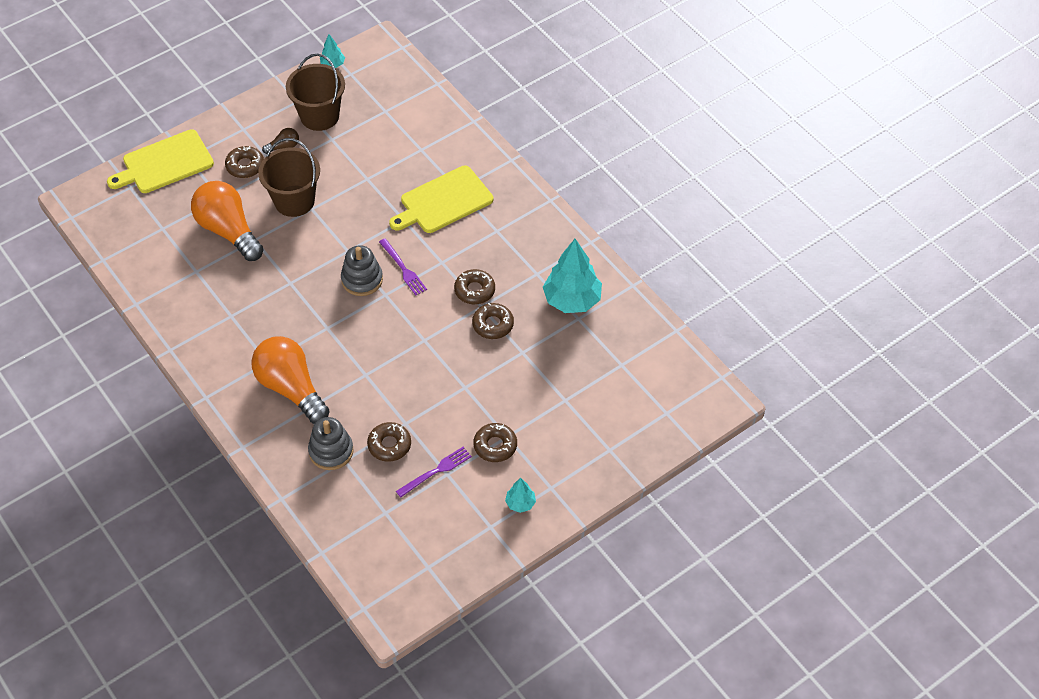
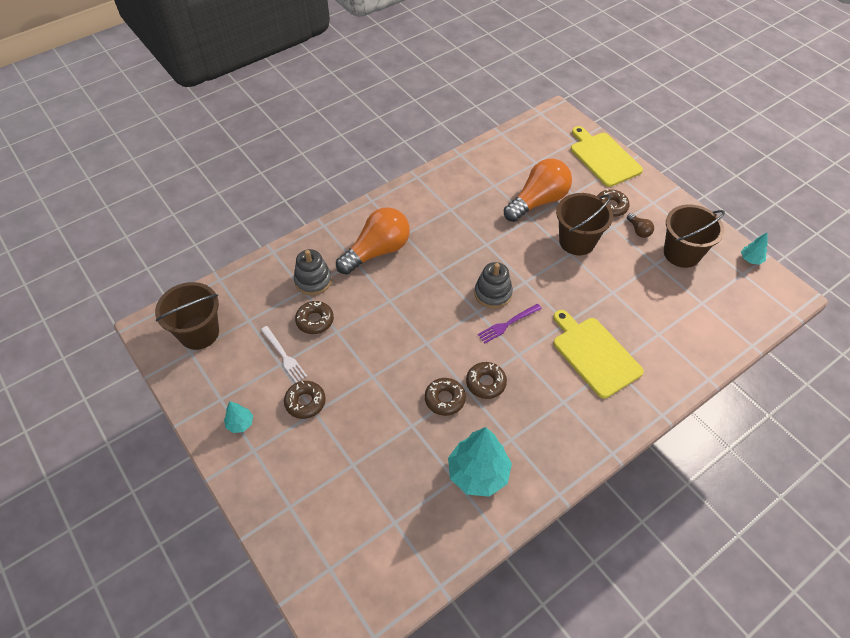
camera: 90 degrees right, 0 degrees up
(401, 562) = (199, 333): none -> brown bucket
(436, 471) = (284, 356): purple fork -> white fork

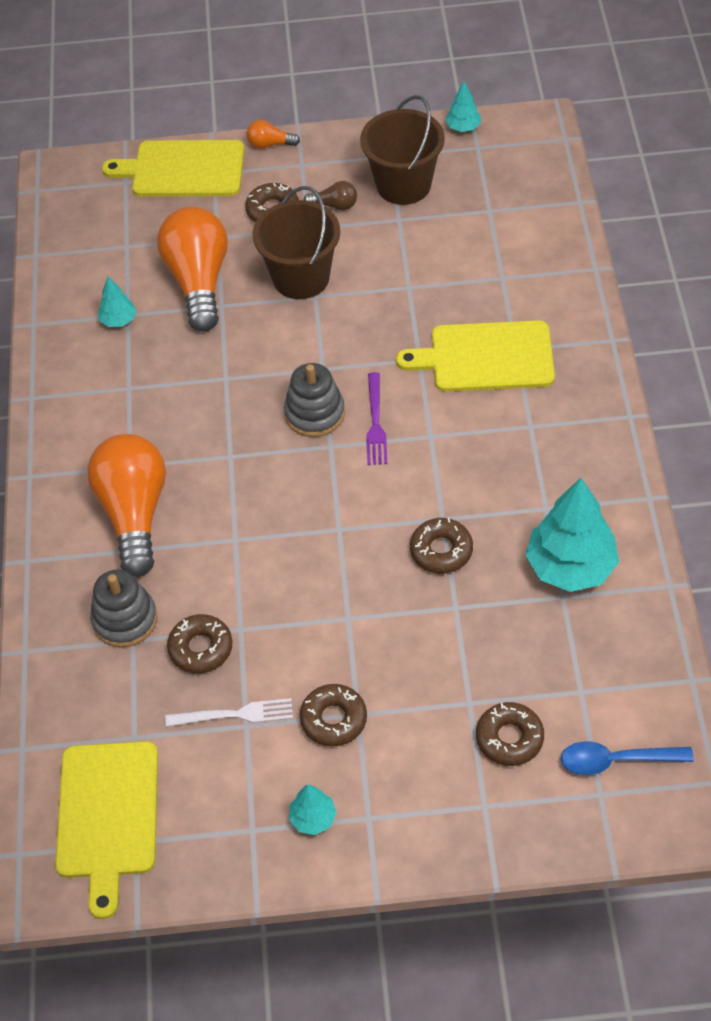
camera: 55 degrees left, 0 degrees up
(199, 333) = (107, 816): brown bucket -> yellow cutting board
(357, 567) = (616, 760): none -> blue spoon
(485, 383) = (448, 493): brown donut -> brown donut (509, 738)
(488, 184) = (119, 320): none -> turquoise tree
(653, 182) = (270, 144): none -> orange light bulb

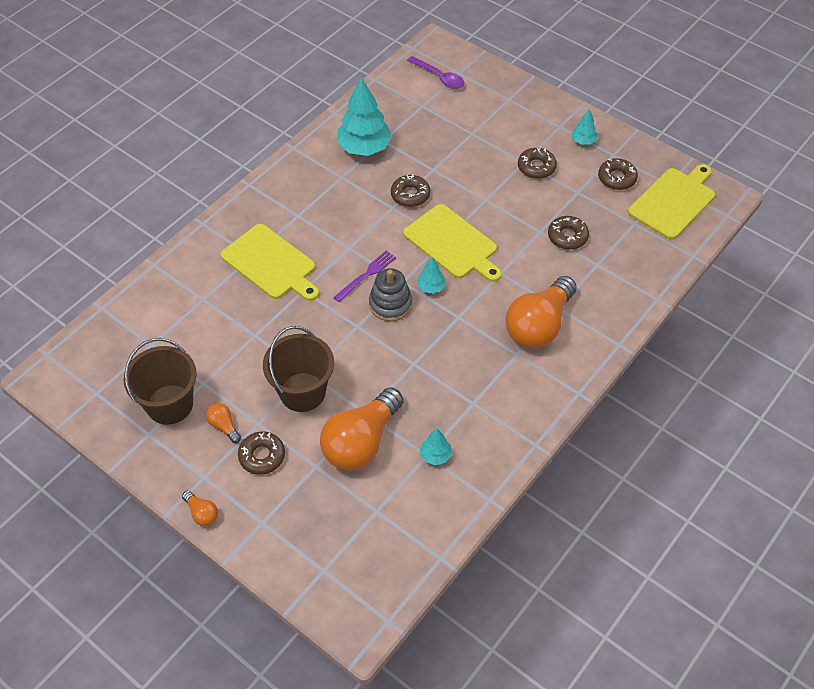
camera: 140 degrees left, 0 degrees up
(125, 620) = (592, 276): grey stacking toy -> none
(183, 169) = (276, 544): yellow cutting board -> yellow cutting board (452, 243)
(235, 714) = (578, 199): white fork -> none
(334, 205) = (224, 426): brown light bulb -> orange light bulb
(463, 127) = (82, 415): turquoise tree -> turquoise tree (431, 287)
(509, 738) = (471, 111): brown donut -> brown donut (617, 178)
(616, 760) = (439, 77): blue spoon -> purple spoon

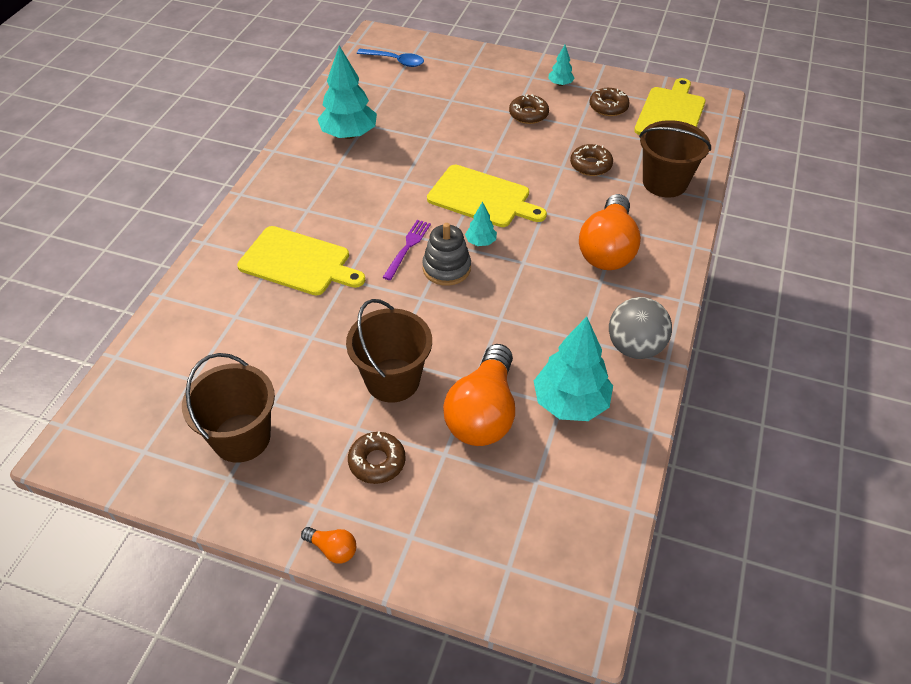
camera: 20 degrees left, 5 degrees down
(224, 426) = (317, 442): orange light bulb -> none
(410, 195) = (417, 165): brown donut -> none
(435, 455) = (570, 403): turquoise tree -> turquoise tree, size x2.09
(439, 77) = (395, 61): purple spoon -> blue spoon
(514, 424) = (634, 347): none -> grey ball
(627, 273) = (664, 183): none -> brown bucket

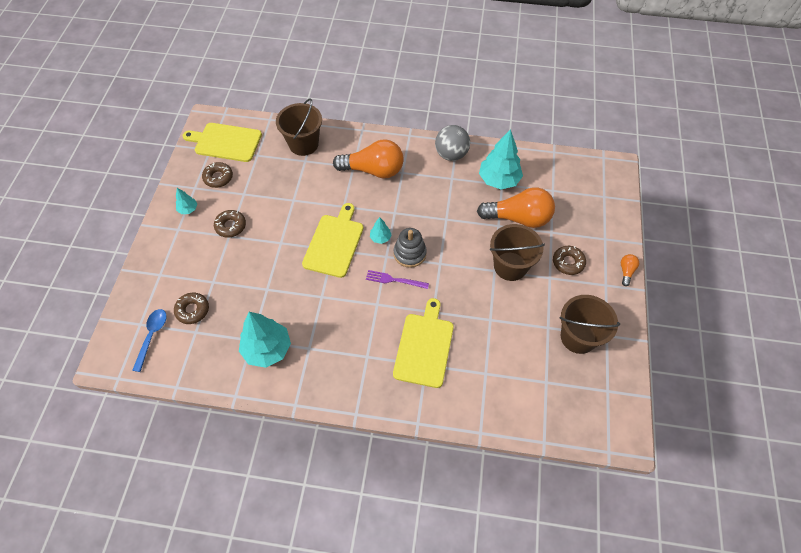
camera: 100 degrees left, 10 degrees up
(590, 165) = (289, 184): brown donut -> brown donut (192, 310)

